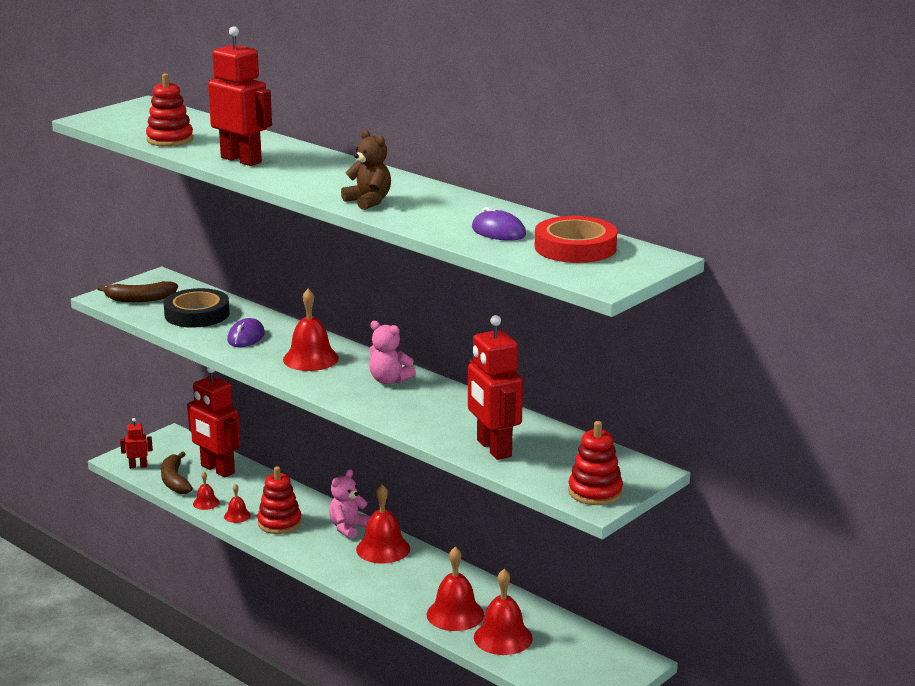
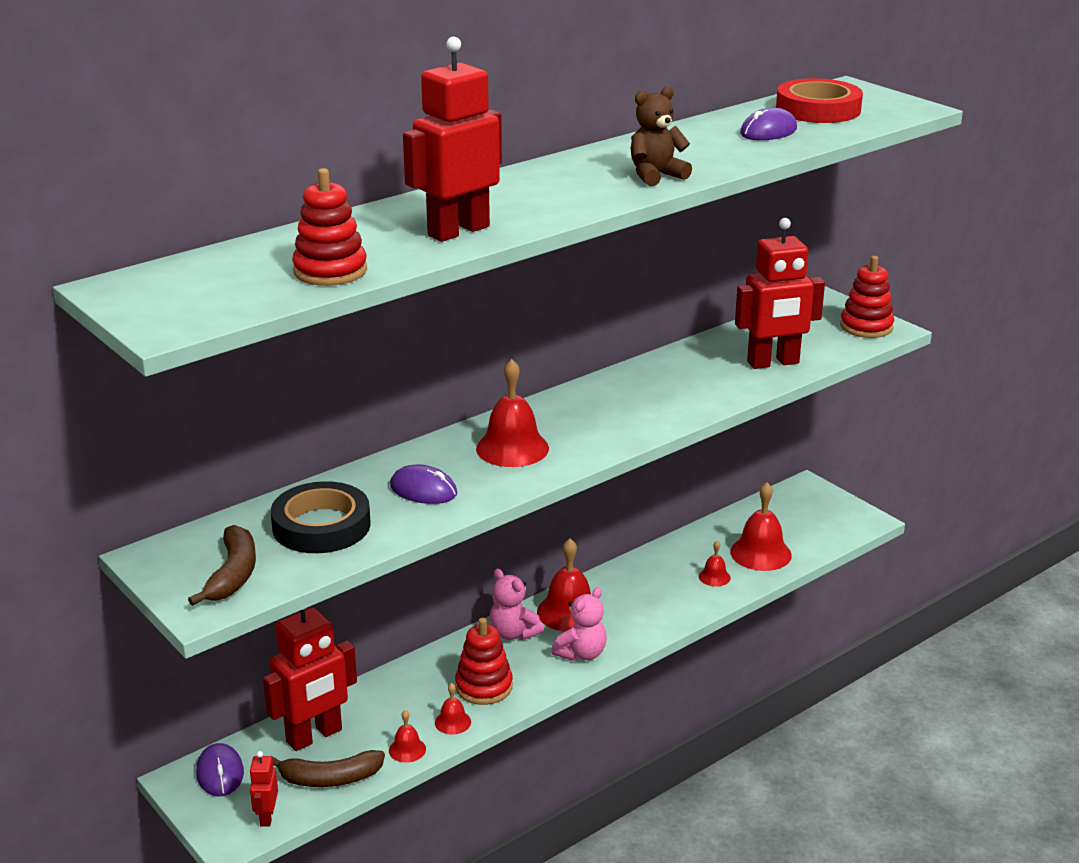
camera: 80 degrees left, 5 degrees up
(178, 445) = (220, 773): none -> purple mouse
(389, 380) = (591, 404): pink teddy bear -> pink teddy bear (581, 653)
(455, 614) = (714, 577): red bell -> red bell, size x0.51

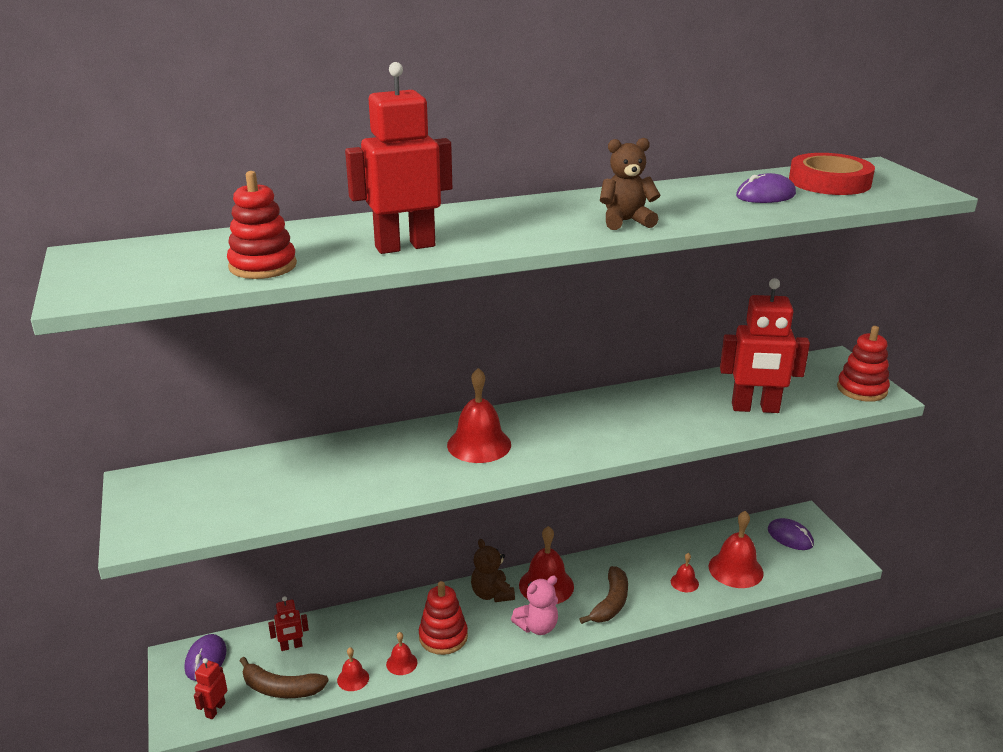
camera: 20 degrees right, 0 degrees up
(233, 575) = (182, 512): brown banana -> brown banana (610, 603)
(314, 736) = (291, 646): red robot -> red robot, size x0.47
(321, 526) = (280, 483): black tape -> none
(423, 490) = (381, 468): purple mouse -> purple mouse (790, 537)
(513, 633) = (492, 594): pink teddy bear -> brown teddy bear

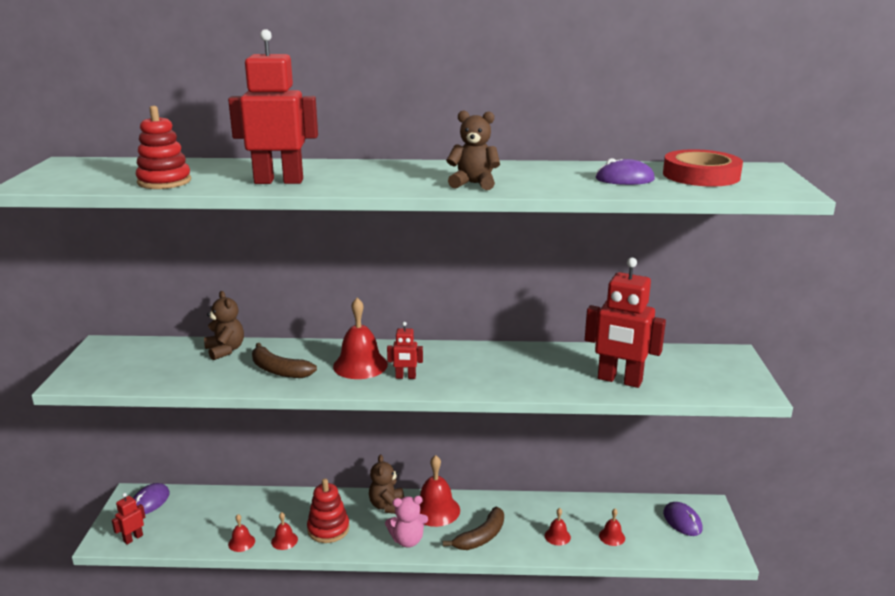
camera: 20 degrees right, 5 degrees down
(281, 689) = (186, 536): brown banana -> brown banana (278, 370)
(291, 646) = (213, 507): red robot -> red robot (405, 377)
(304, 457) = (225, 350): none -> brown teddy bear
(735, 569) = (612, 536): red bell -> red bell, size x0.51
(862, 389) = (738, 383): red stacking toy -> none

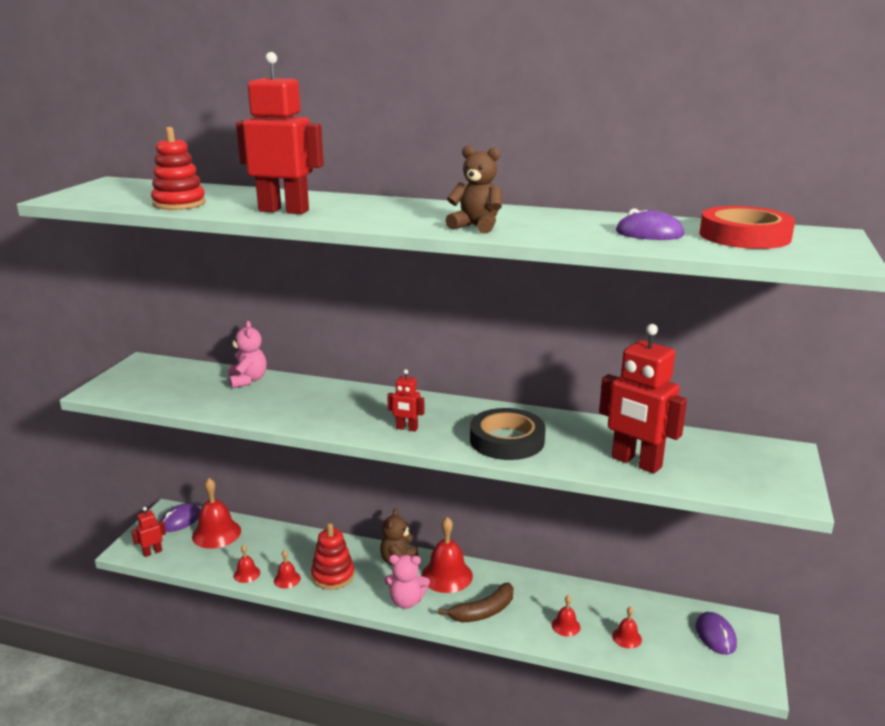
camera: 15 degrees right, 0 degrees up
(225, 350) = (248, 380): brown teddy bear -> pink teddy bear
(278, 370) = (287, 406): brown banana -> none
(360, 365) = (368, 411): red bell -> red bell (216, 533)
(501, 376) = (507, 440): none -> black tape

